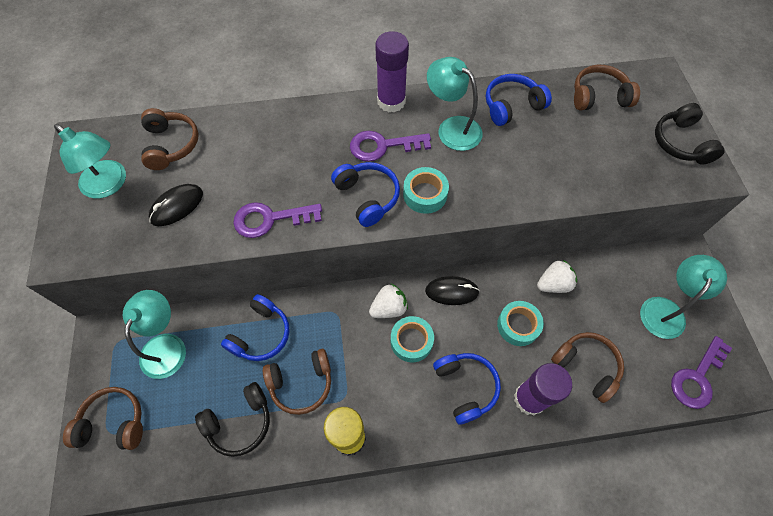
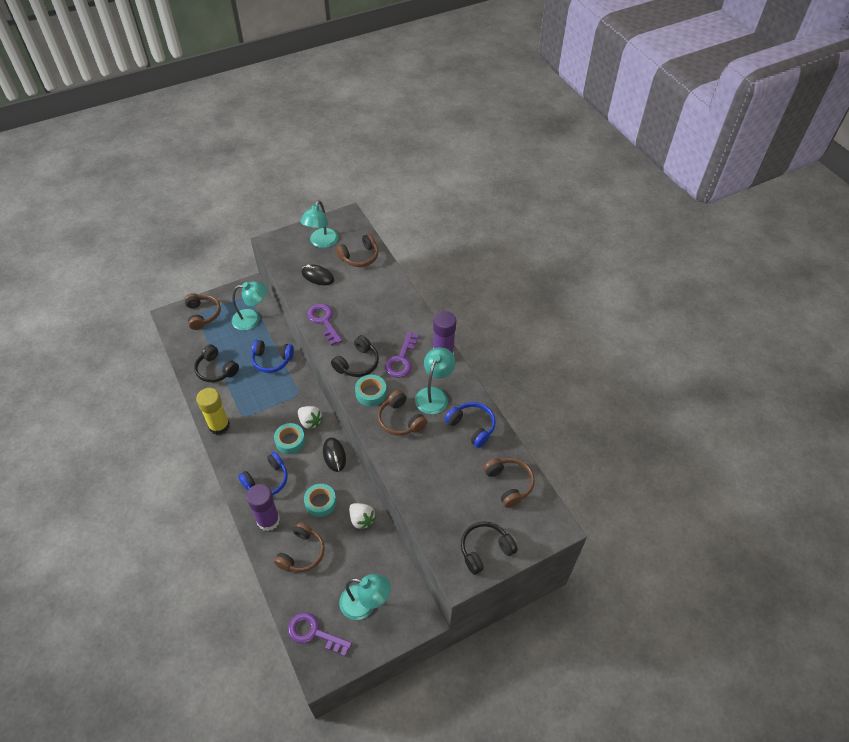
camera: 70 degrees right, 10 degrees down
(301, 383) = (246, 391): brown headphones -> brown headphones (400, 420)
(367, 197) = (357, 363): blue headphones -> black headphones
(382, 146) = (401, 360): purple key -> purple key turned 135 degrees counterclockwise

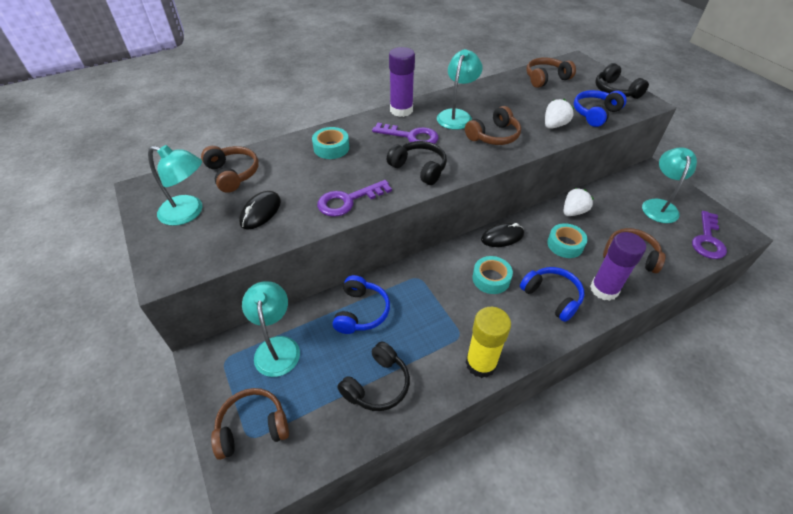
camera: 90 degrees left, 5 degrees down
(310, 422) = (460, 262): white strawberry -> white strawberry (554, 125)
(371, 393) = (462, 157): turquoise tape -> turquoise tape (331, 148)
(434, 395) = (456, 115): turquoise lamp -> turquoise lamp turned 90 degrees clockwise
(471, 427) = (491, 95): blue headphones -> blue headphones (595, 114)

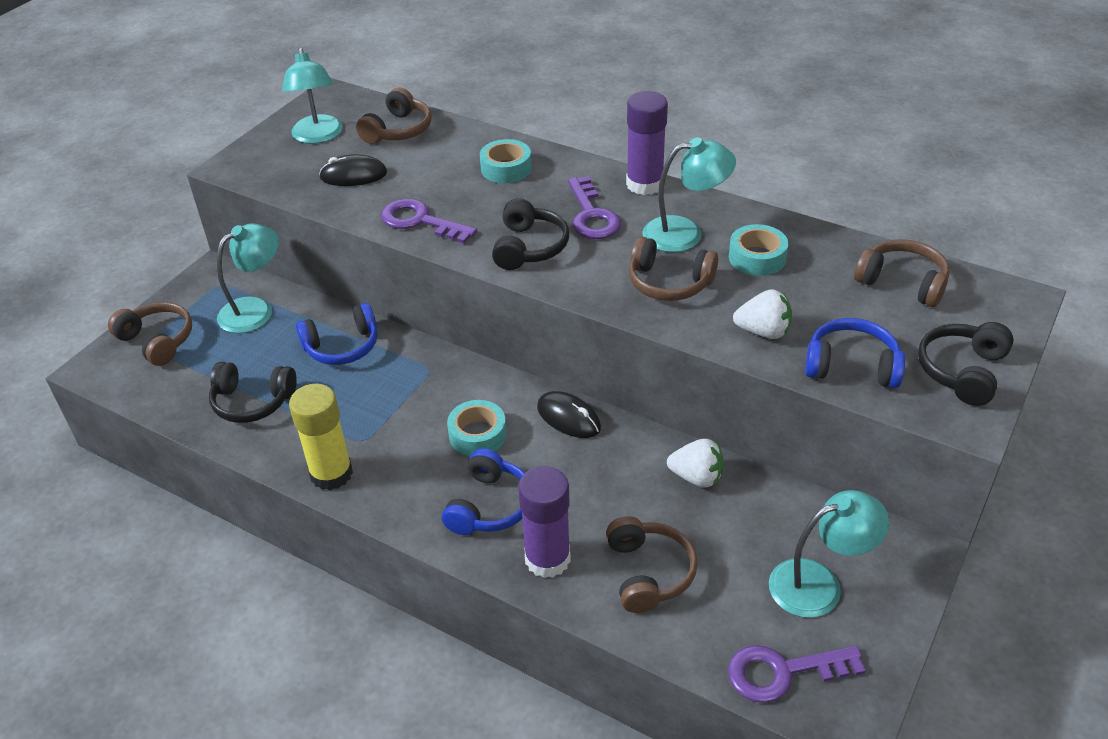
camera: 60 degrees right, 5 degrees down
(565, 244) = (609, 489): turquoise tape -> turquoise tape (757, 257)

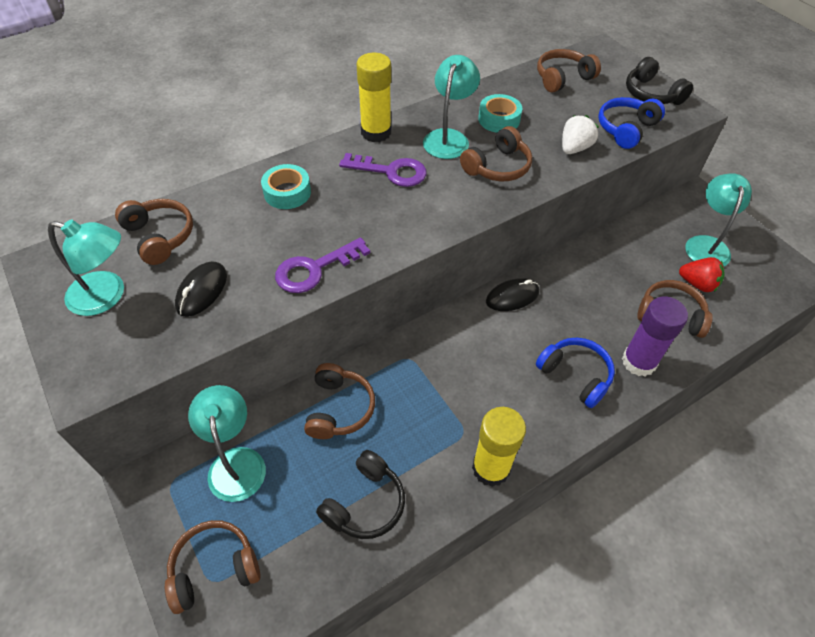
camera: 65 degrees left, 10 degrees up
(342, 346) = (339, 408): blue headphones -> brown headphones
(477, 434) = (500, 355): turquoise tape -> none
(529, 247) = (403, 218): black headphones -> none
(644, 184) = (376, 132): purple glue stick -> yellow glue stick
(696, 477) = (600, 258): white strawberry -> none
(729, 590) = (697, 284): none -> red strawberry
(782, 672) = (764, 289): purple key -> none

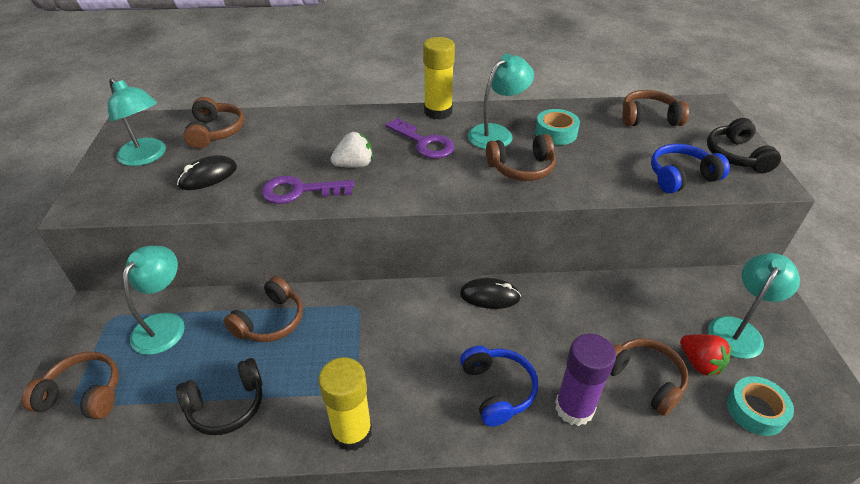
camera: 30 degrees right, 10 degrees down
(287, 192) = (330, 132): turquoise tape -> turquoise tape (755, 410)
(574, 148) = (611, 176): white strawberry -> white strawberry (354, 165)

